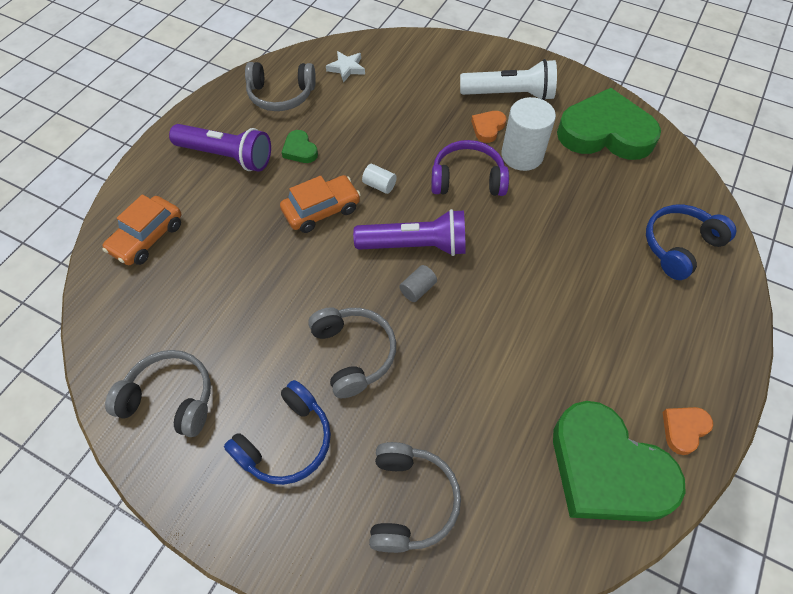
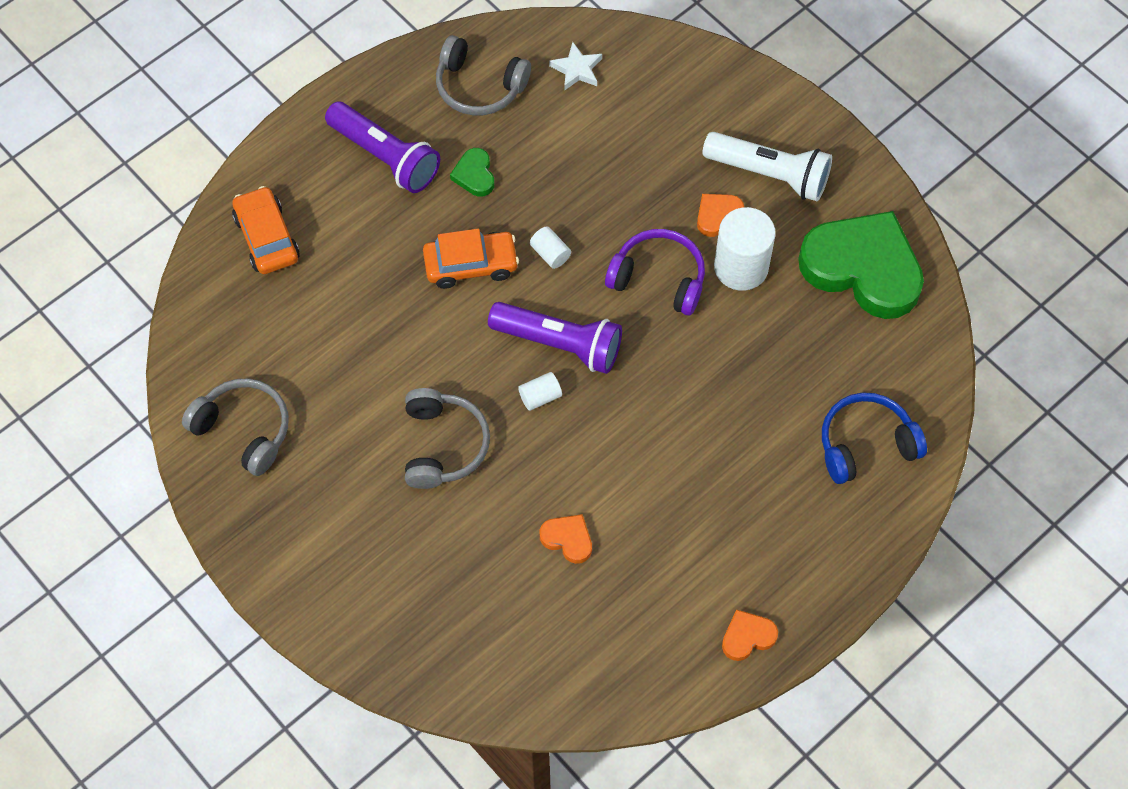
camera: 20 degrees right, 5 degrees up
(147, 237) = (266, 238): orange car -> orange car turned 105 degrees clockwise
(286, 442) = (343, 511): blue headphones -> none
(411, 501) = (442, 607): grey headphones -> none
(417, 289) = (540, 396): grey cylinder -> white cylinder
(493, 398) = (568, 539): none -> orange heart
(607, 469) = (646, 646): green heart -> none

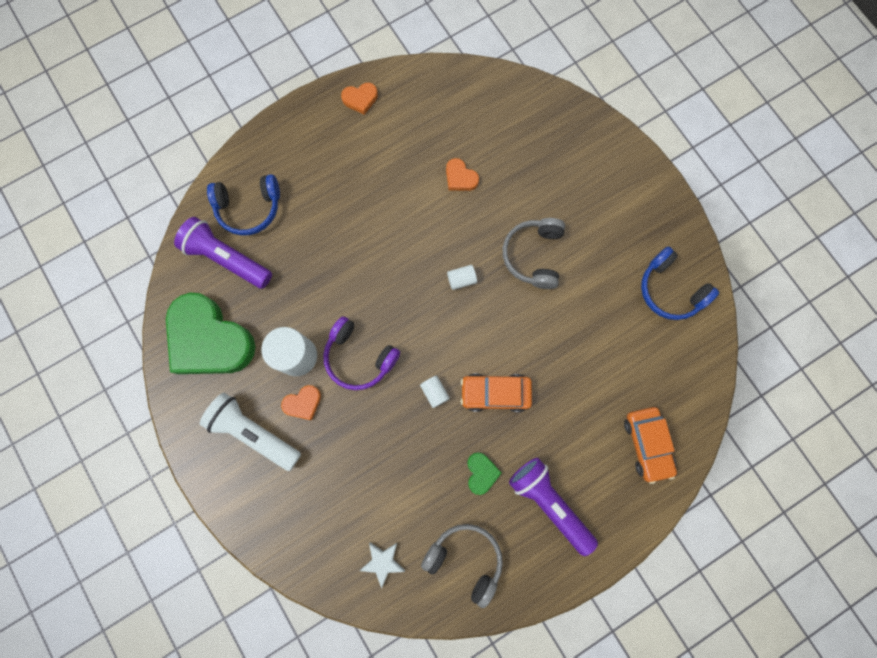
camera: 170 degrees left, 15 degrees up
(244, 430) = (670, 290): grey headphones -> blue headphones
(559, 344) = (441, 317): purple flashlight -> purple flashlight (227, 258)

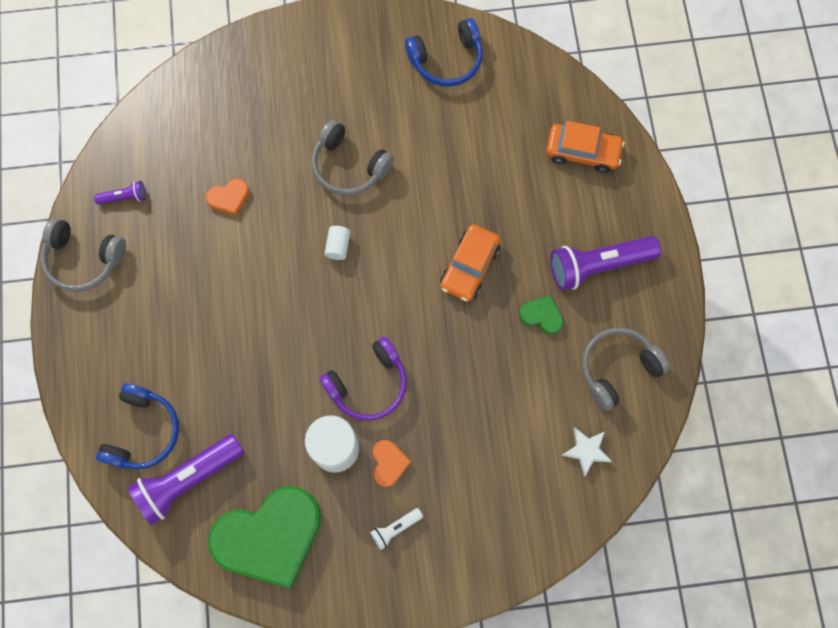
camera: 65 degrees left, 5 degrees down
(254, 432) = (395, 528): white flashlight -> white flashlight, size x0.47
(360, 99) = (84, 259): orange heart -> grey headphones
(423, 102) = (124, 197): none -> purple flashlight
(434, 392) = (441, 324): white cylinder -> none

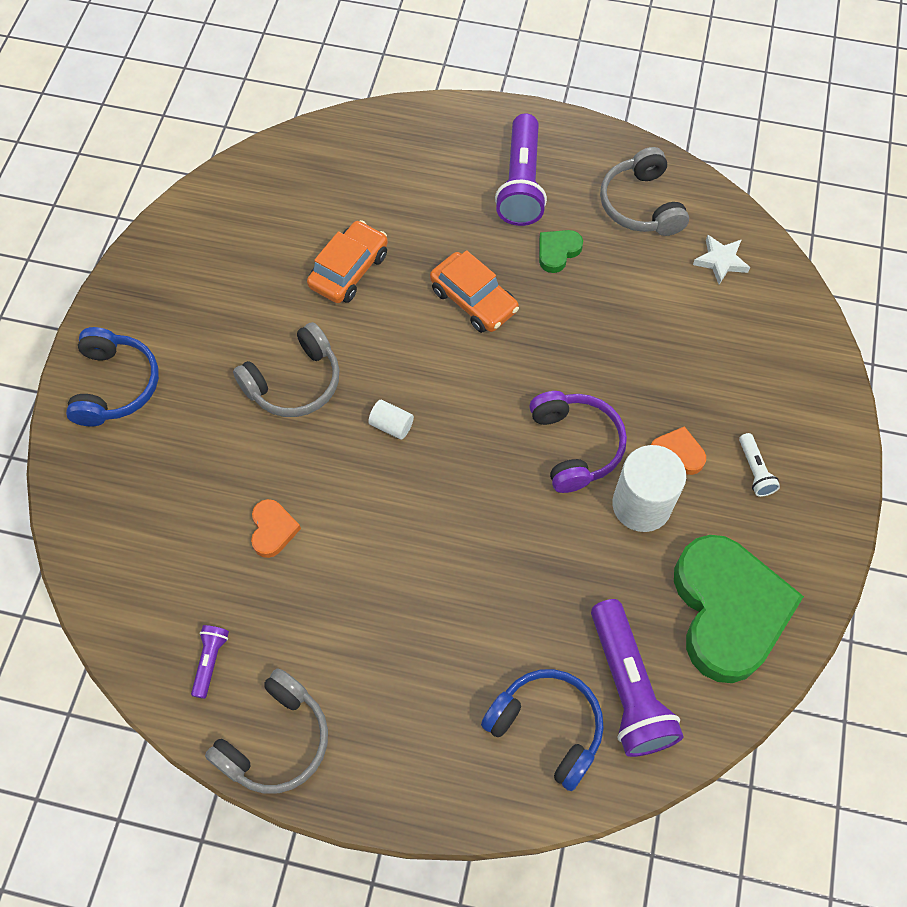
camera: 70 degrees left, 10 degrees down
(446, 60) = (211, 242): blue headphones -> blue headphones (116, 385)
(582, 152) = (386, 154): orange car -> orange car (349, 270)

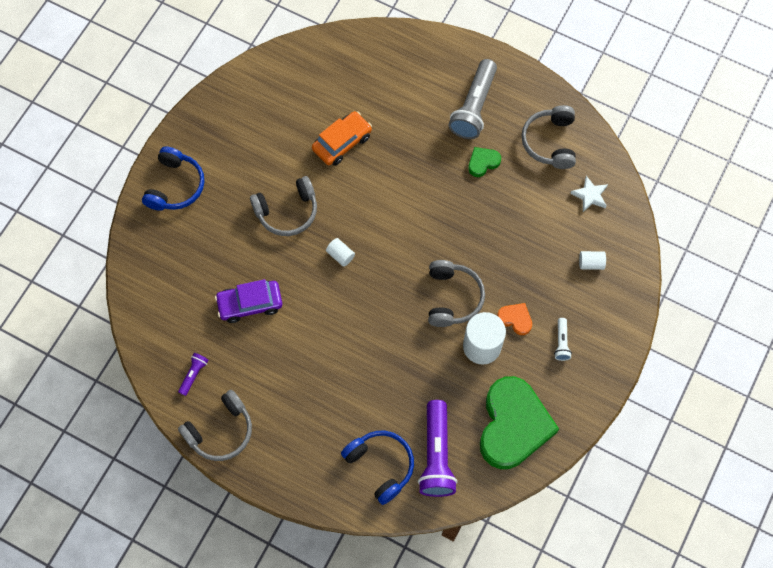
camera: 15 degrees right, 5 degrees up
(273, 530) = (250, 304): orange heart -> purple car
(474, 300) = (417, 183): orange car -> none
(521, 183) = (474, 107): purple flashlight -> grey flashlight
(575, 446) = (452, 298): purple headphones -> grey headphones
(755, 350) = (591, 263): none -> white cylinder

